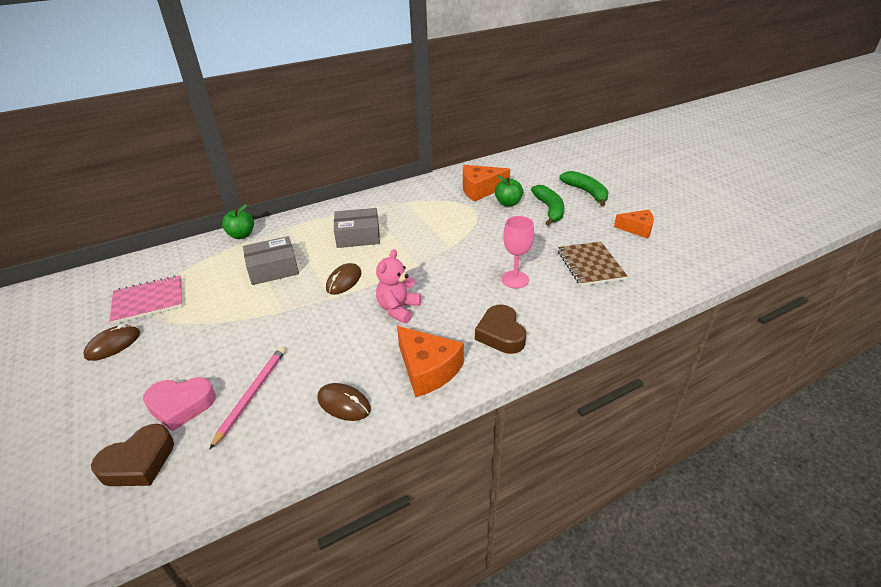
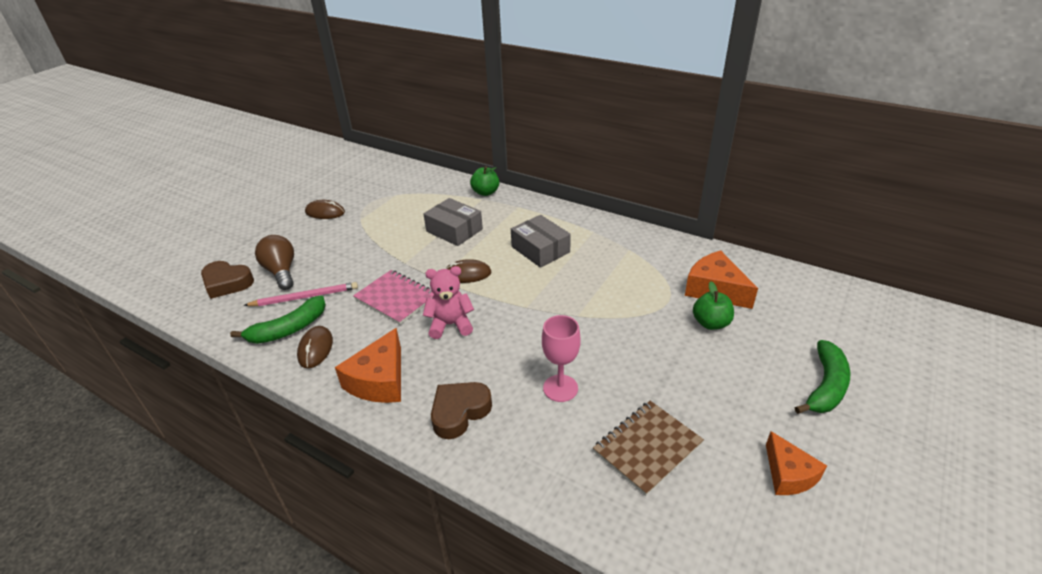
camera: 60 degrees right, 0 degrees up
(148, 301) = (377, 199): pink notebook -> pink notebook (396, 298)
(181, 405) = (281, 272): pink heart -> brown light bulb
(549, 209) = (737, 364): green banana -> green banana (288, 329)

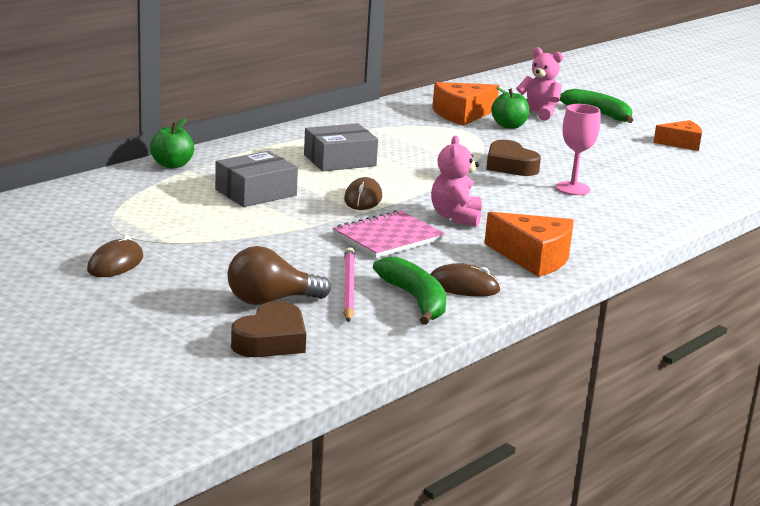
camera: 80 degrees left, 15 degrees down
(459, 412) = (592, 229): brown heart -> brown heart (510, 165)
(647, 448) = (649, 174): brown notebook -> none
(774, 338) = (538, 113): none -> pink teddy bear

